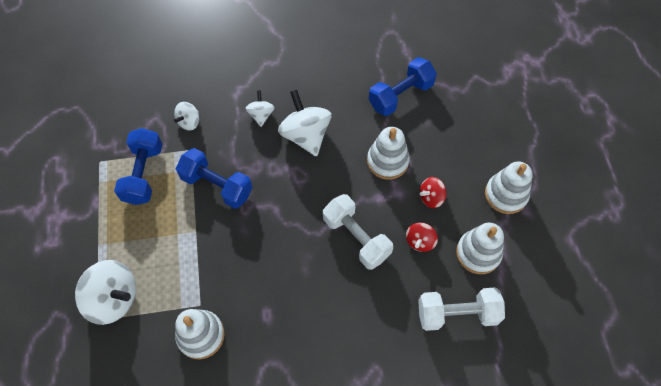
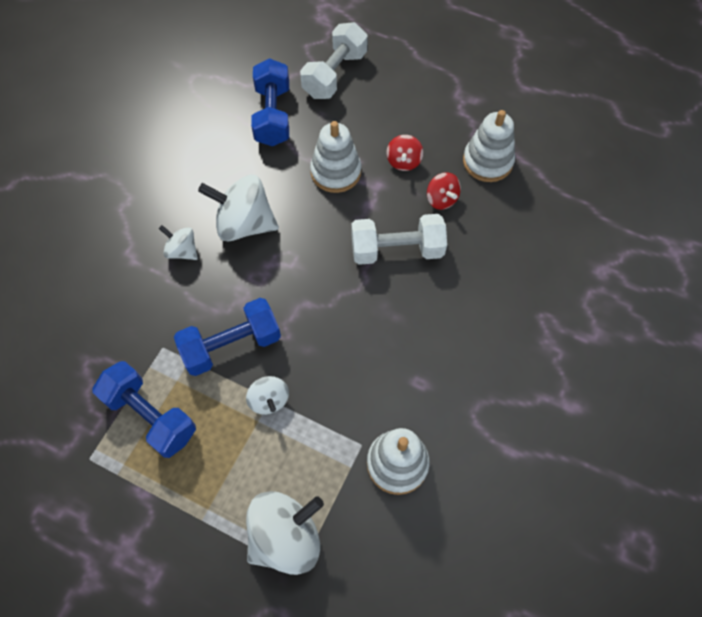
camera: 55 degrees left, 0 degrees up
(189, 122) = (125, 328): white spinning top -> white spinning top (269, 400)
(457, 313) = (534, 216): white dumbbell -> white dumbbell (335, 74)
(506, 194) = (446, 104): white stacking toy -> none

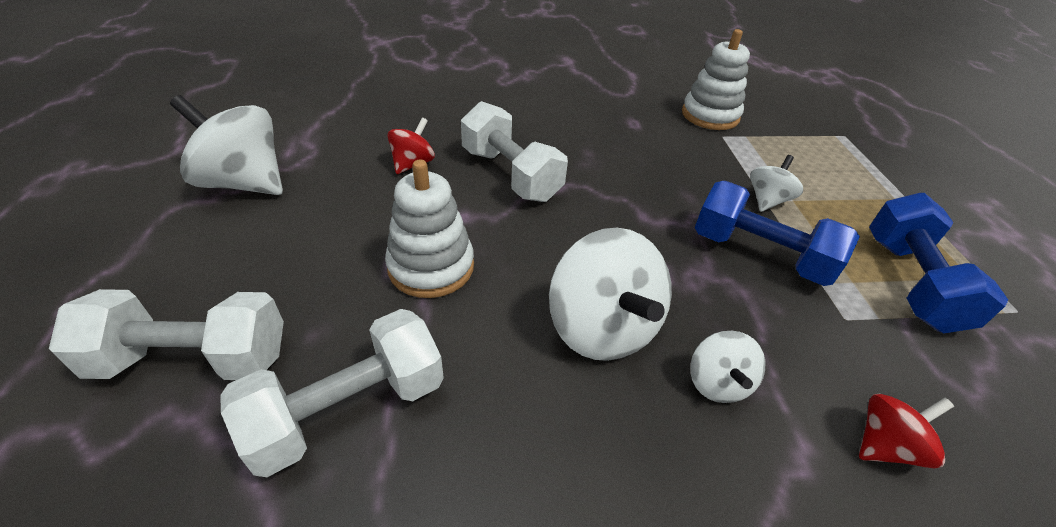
camera: 125 degrees left, 20 degrees down
(272, 115) = (348, 409): blue dumbbell -> white dumbbell
(286, 537) = (838, 148): white spinning top -> white spinning top (244, 183)
(403, 162) = (370, 209): red spinning top -> red spinning top (885, 445)
(487, 162) = (331, 146): white stacking toy -> none

